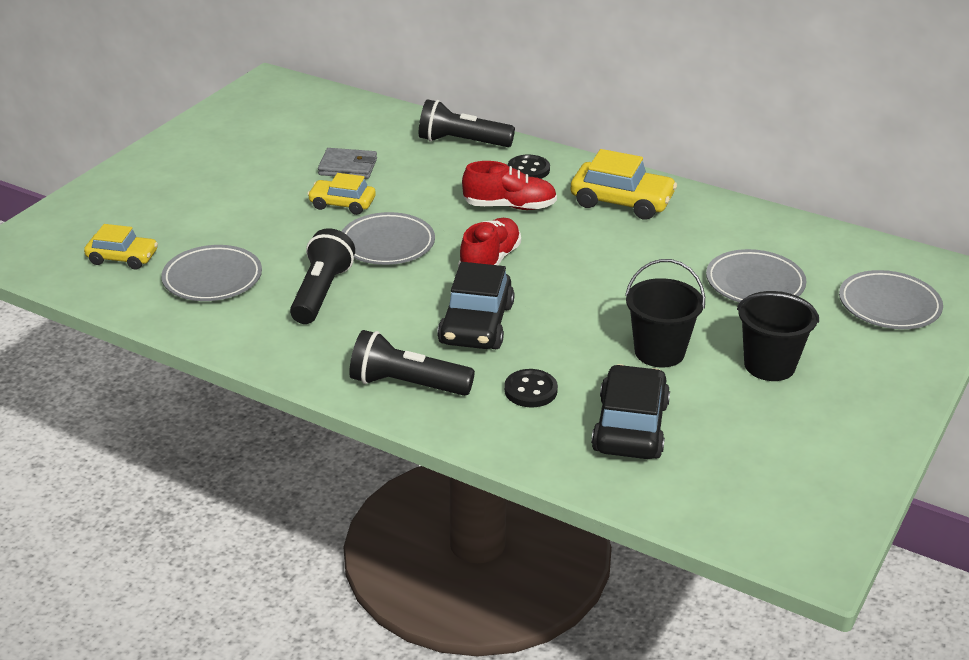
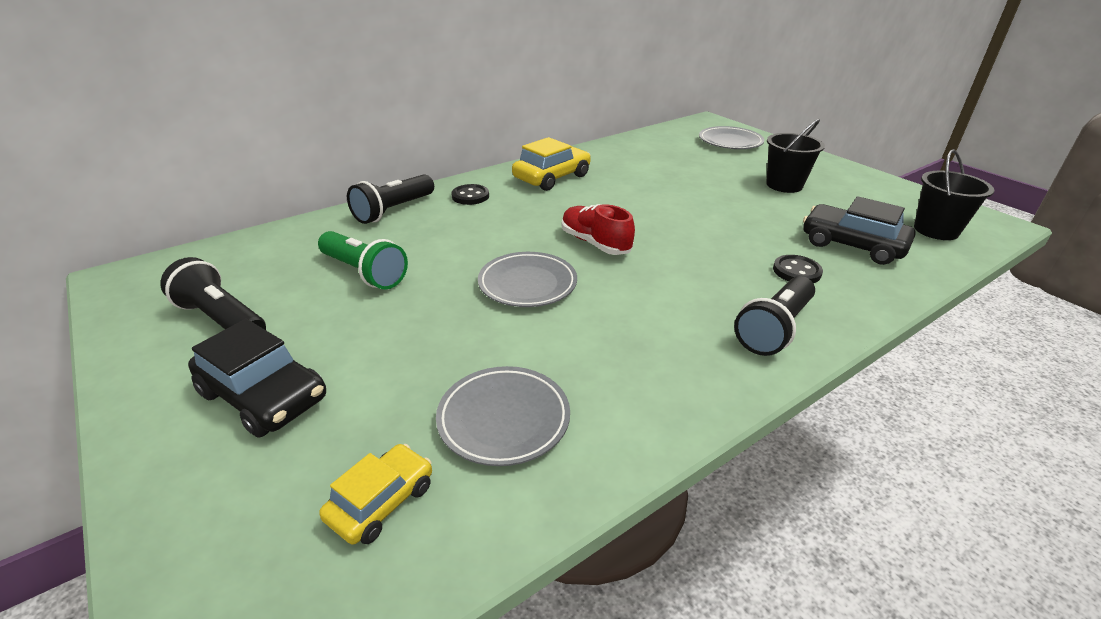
camera: 65 degrees left, 0 degrees up
(321, 293) = (588, 343): black flashlight -> black flashlight (222, 319)
(342, 204) = (430, 291): yellow car -> none
(348, 167) = (364, 272): grey wallet -> green flashlight
(476, 324) = (689, 272): black car -> black car (264, 396)
(509, 206) = (518, 216): red shoe -> none
(659, 352) = (757, 212): black bucket -> black bucket (936, 230)
(755, 283) = (687, 166): grey plate -> none

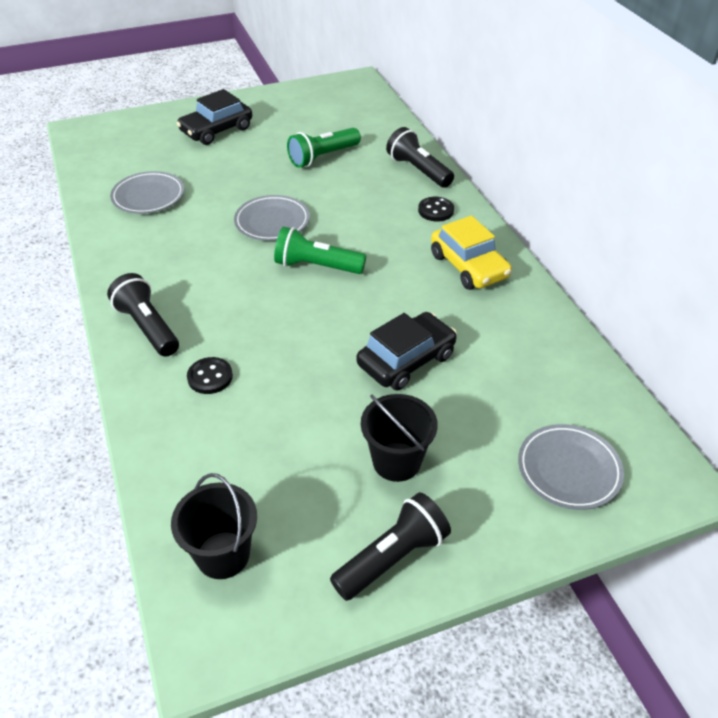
camera: 105 degrees right, 10 degrees up
(222, 319) = (293, 114): black flashlight -> black flashlight (392, 557)
(381, 502) = (125, 161): yellow car -> none
(595, 243) = (317, 266): red shoe -> green flashlight
(852, 245) = (232, 447): black car -> black car (406, 360)

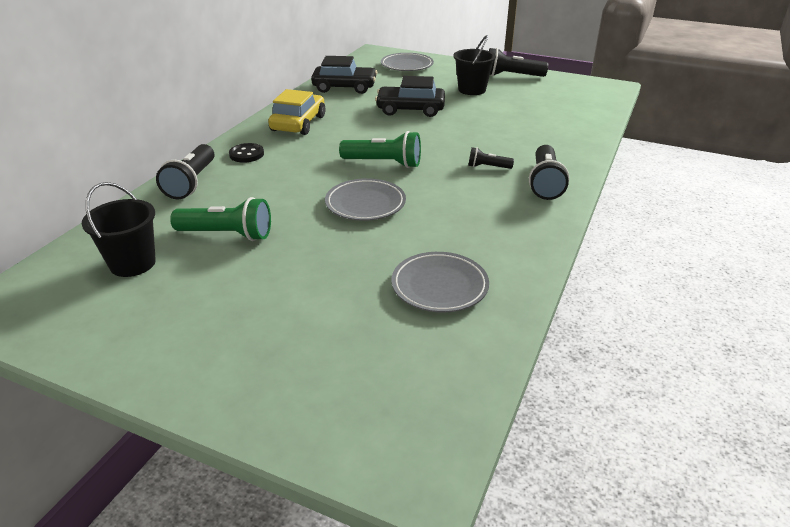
camera: 135 degrees left, 10 degrees down
(210, 377) = (528, 145): black button -> none
(216, 130) = (255, 336): black car -> black car (344, 87)
(220, 317) = (488, 167): none -> black flashlight
(223, 555) = (583, 98): black bucket -> black bucket (132, 263)
(317, 266) = (383, 163): green flashlight -> green flashlight turned 45 degrees counterclockwise

